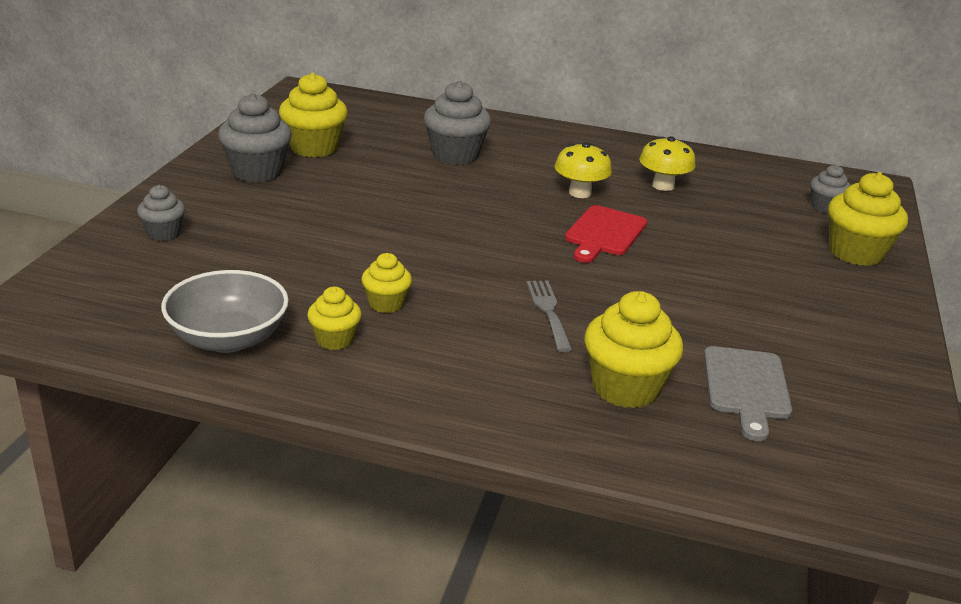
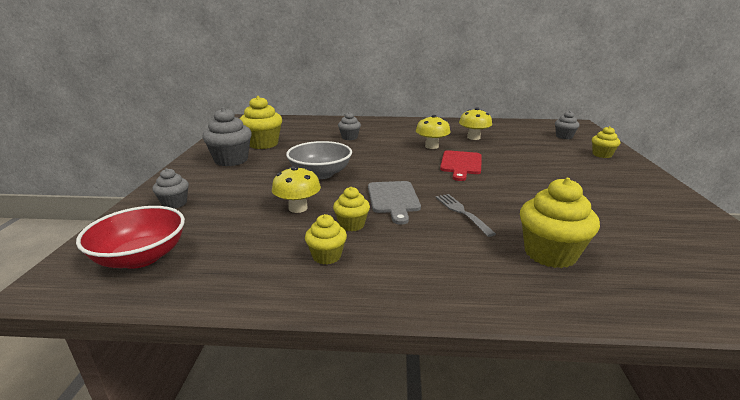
camera: 10 degrees left, 5 degrees down
(113, 301) = (141, 257): none -> red bowl
(228, 338) = (243, 270): grey bowl -> grey bowl (320, 174)
(324, 267) = (298, 208): none -> yellow mushroom
(455, 155) = (349, 137): grey cupcake -> grey cupcake, size x0.57
(746, 387) = (623, 239): grey cutting board -> grey cutting board (393, 199)
(856, 253) = (602, 155): yellow cupcake -> yellow cupcake, size x0.57

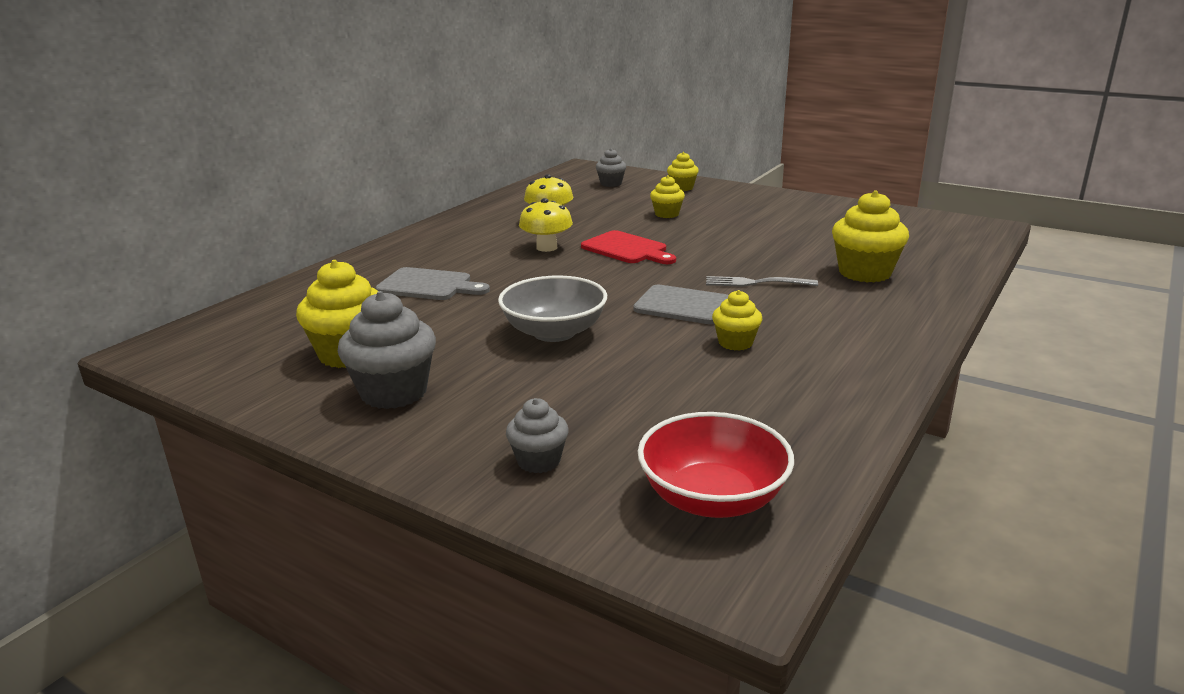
camera: 60 degrees left, 0 degrees up
(298, 208) = (657, 366): yellow mushroom -> none
(327, 256) = (800, 370): yellow cupcake -> yellow cupcake (667, 214)
(349, 137) = (429, 285): grey cupcake -> grey cutting board

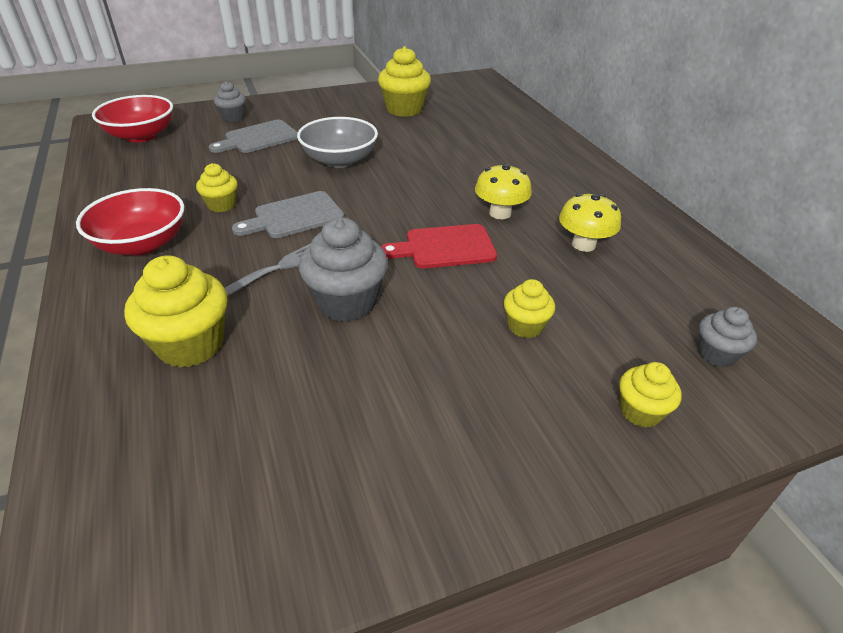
camera: 125 degrees right, 15 degrees up
(394, 392) = (344, 109): grey cupcake -> grey cupcake (346, 302)
(429, 285) = (476, 149): grey cutting board -> grey cutting board (259, 138)
(847, 341) = (142, 244): none -> red bowl

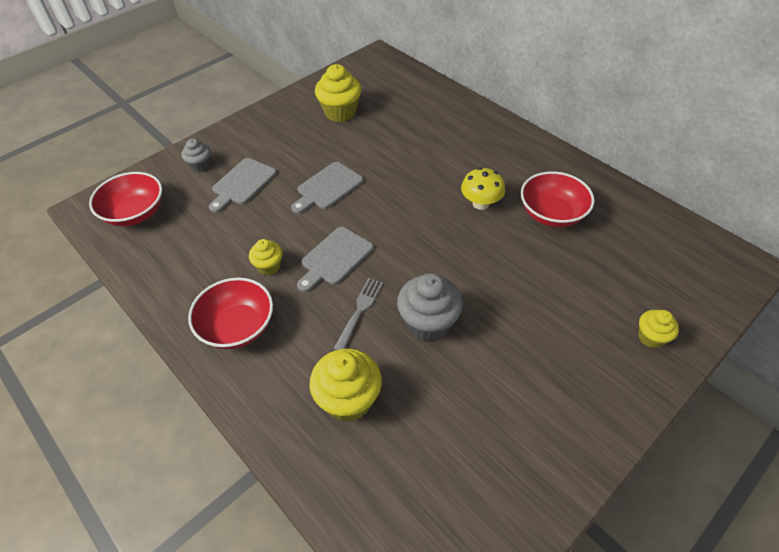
camera: 20 degrees left, 10 degrees up
(339, 160) = (327, 187): grey bowl -> grey cutting board
(445, 247) = (463, 249): red cutting board -> none
(525, 326) = (553, 299): yellow cupcake -> none
(583, 244) = (551, 214): yellow mushroom -> red bowl
(716, 354) = (672, 278): grey cupcake -> none

